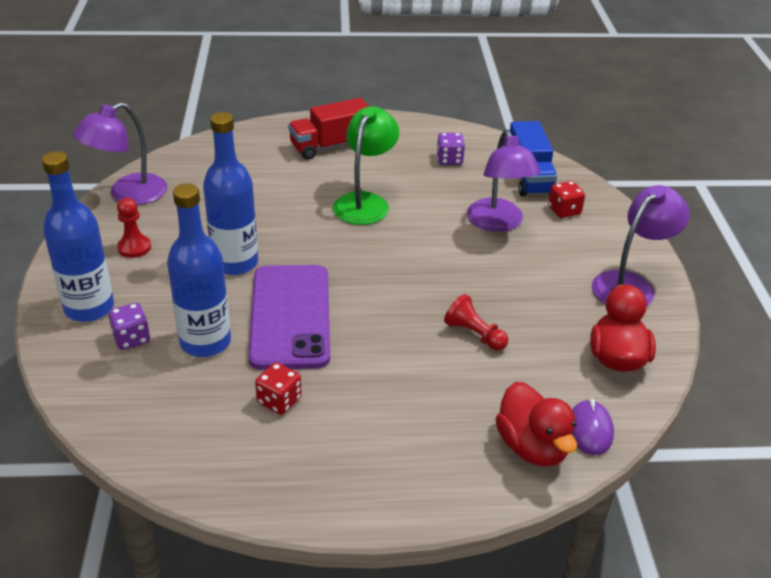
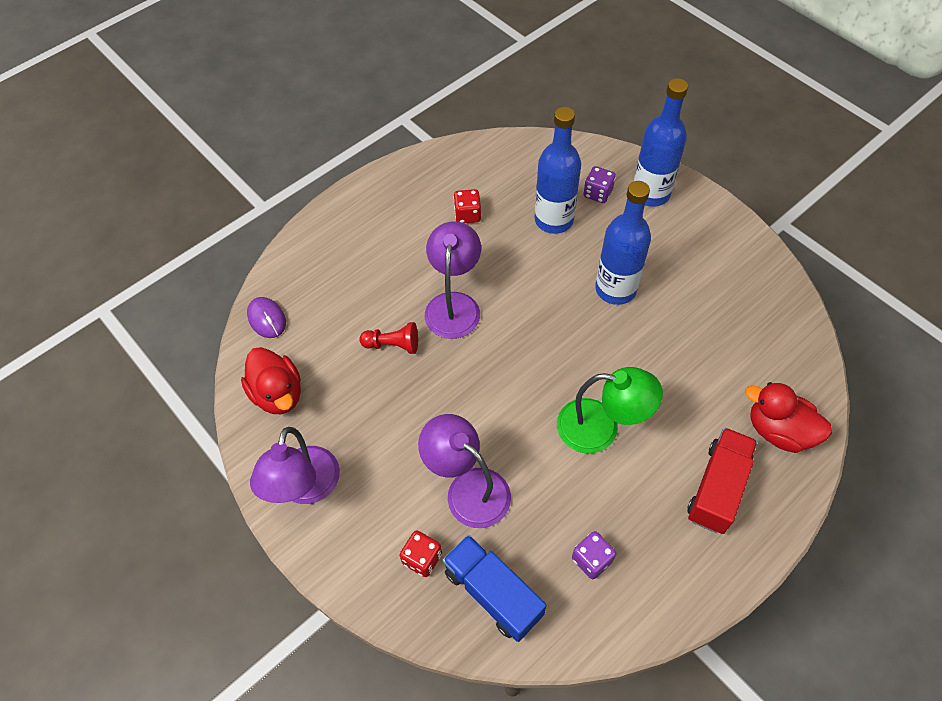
camera: 145 degrees right, 20 degrees up
(128, 194) = (777, 293): purple lamp -> purple lamp (454, 304)
(134, 247) = (696, 252): red pawn -> none
(290, 316) = (526, 273): purple phone -> none
(365, 202) = (601, 428): green lamp -> green lamp turned 60 degrees counterclockwise
(532, 447) = (296, 283): red duck -> red duck (779, 431)

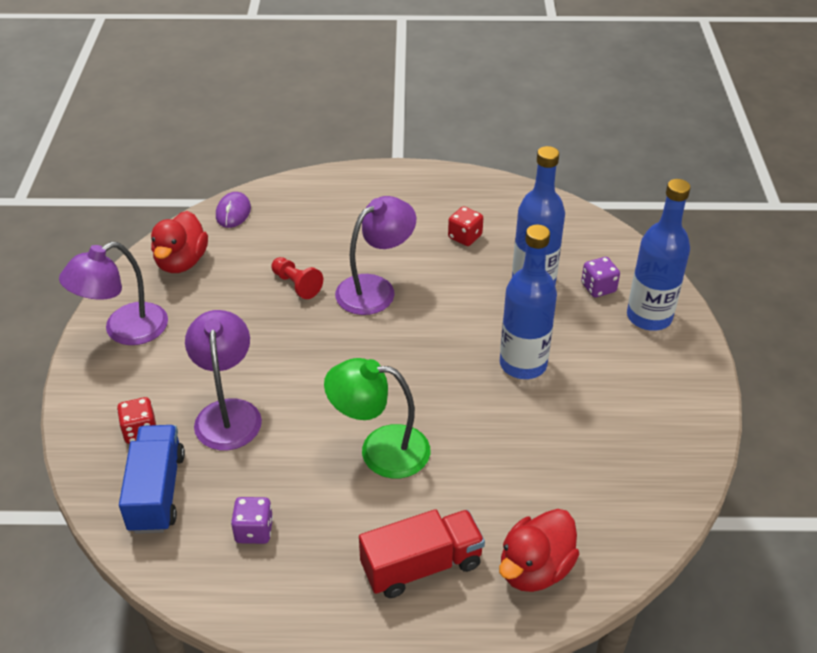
camera: 40 degrees right, 15 degrees down
(601, 428) = (380, 450): green lamp -> green lamp turned 135 degrees clockwise
(779, 431) = (535, 569): red duck -> red duck turned 120 degrees counterclockwise

